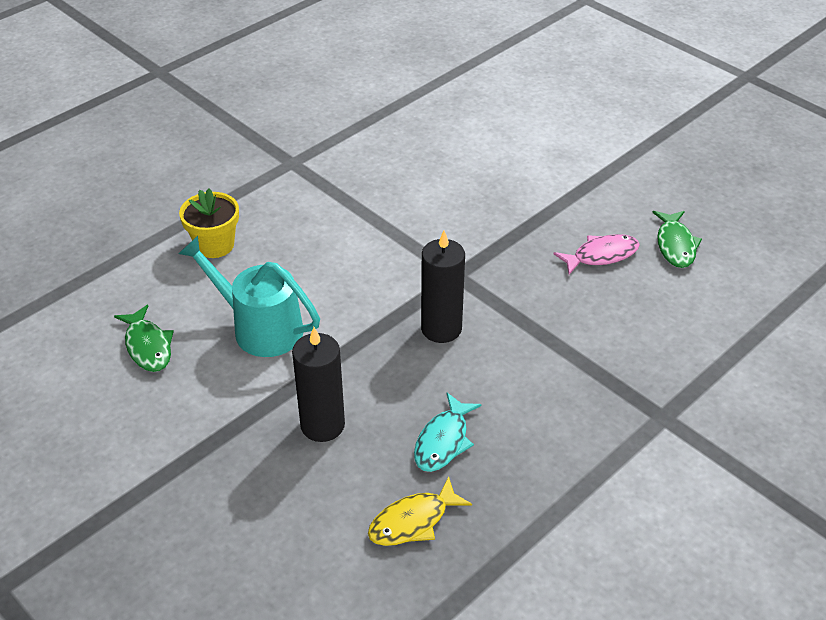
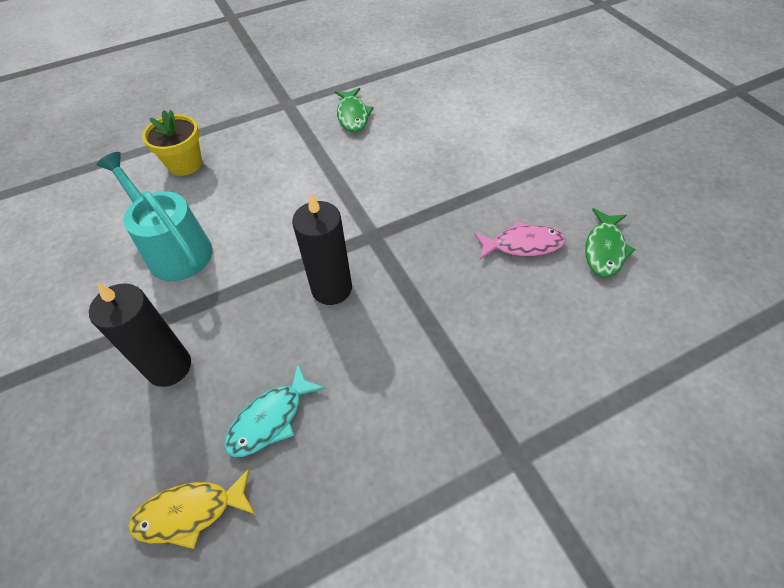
camera: 20 degrees right, 10 degrees up
(148, 346) = (76, 246): green fish -> green fish (353, 116)

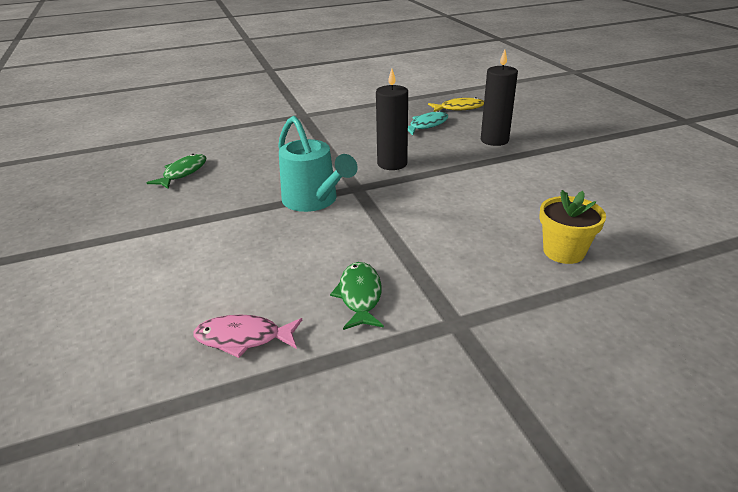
camera: 175 degrees left, 20 degrees down
(174, 249) = (527, 187): turquoise watering can -> turquoise watering can (314, 201)
(523, 245) = (240, 177): pink fish -> pink fish (243, 338)

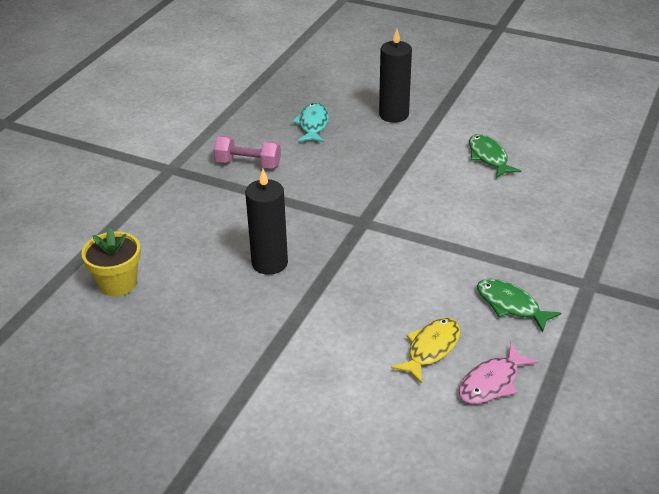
camera: 45 degrees left, 5 degrees up
(183, 173) = (176, 297): green fish -> green fish (489, 157)
(314, 201) = (351, 253): turquoise watering can -> none
(348, 129) = (248, 164): none -> pink dumbbell
(392, 164) = (351, 182): black candle -> black candle (269, 263)
(459, 108) = (310, 90): yellow fish -> yellow fish (431, 349)
(563, 252) = (574, 195): yellow flower pot -> yellow flower pot (118, 283)

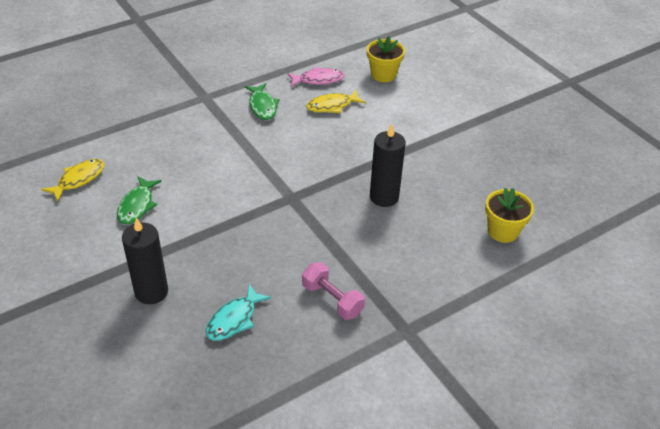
camera: 150 degrees left, 5 degrees up
(414, 443) = (383, 75): none -> yellow flower pot
(568, 153) = (79, 179): none -> yellow fish

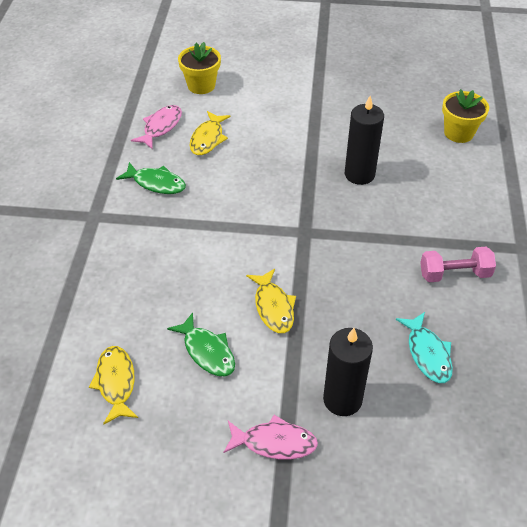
camera: 50 degrees left, 5 degrees up
(88, 275) = (274, 442): none -> pink fish
(204, 217) = (273, 307): none -> yellow fish

